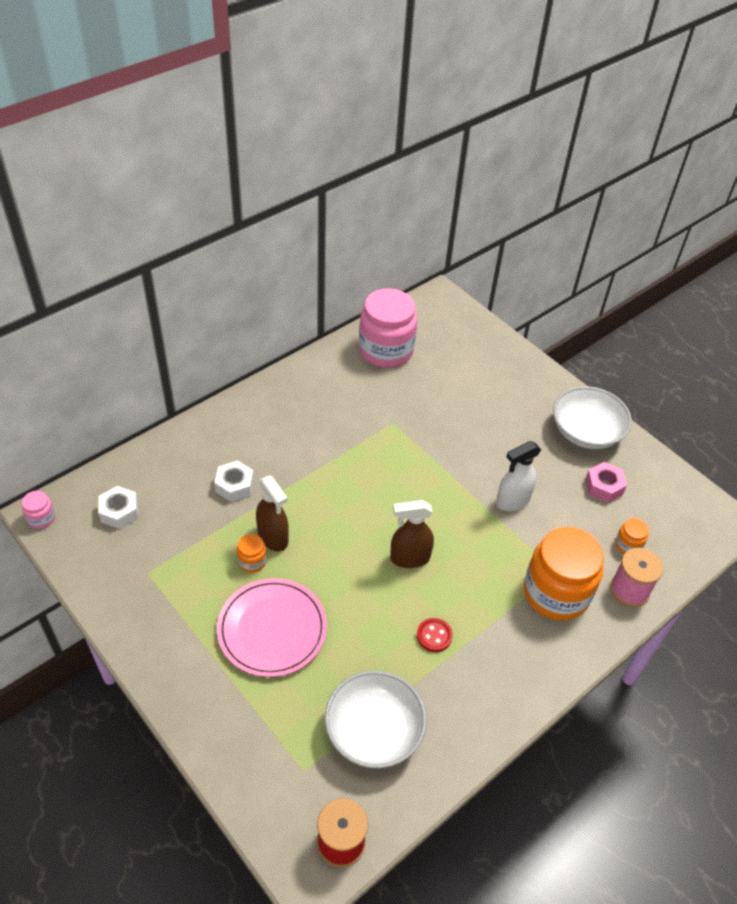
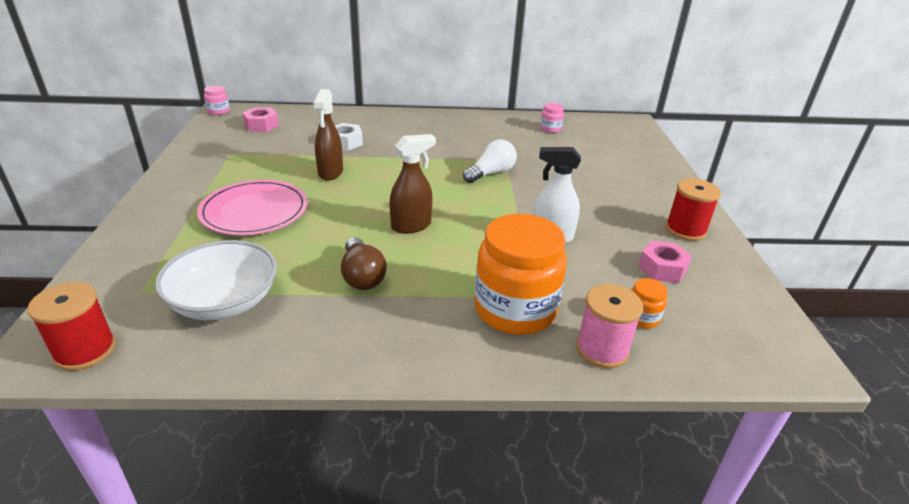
camera: 40 degrees right, 15 degrees down
(119, 512) = (261, 125): white nut -> pink nut
(252, 561) = (298, 176): orange jar -> none
(386, 350) = (550, 129): pink jar -> pink jar, size x0.42
(401, 450) = (491, 173): none -> white light bulb
(409, 558) = (411, 226): brown spray bottle -> brown spray bottle turned 120 degrees clockwise
(434, 636) = (362, 276): red button -> brown light bulb
(586, 432) = (685, 230): white bowl -> red spool

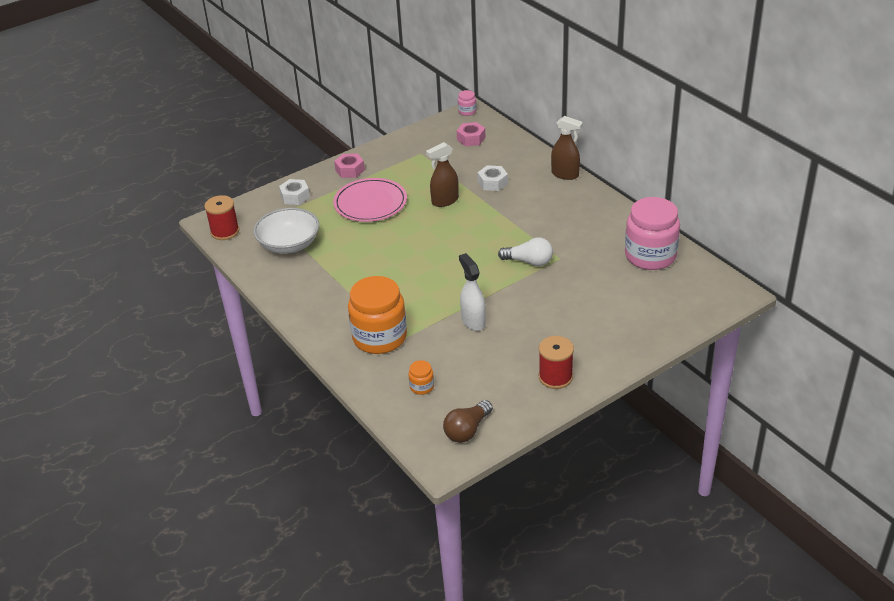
camera: 60 degrees right, 5 degrees up
(138, 254) = (295, 196): none -> white nut
(362, 276) = (353, 272): brown light bulb -> brown light bulb (467, 430)
(411, 226) = (421, 263): brown spray bottle -> brown spray bottle (565, 174)
(550, 129) = (650, 256): pink jar -> pink jar, size x2.36
(602, 349) = (376, 381): pink spool -> none
(662, 268) = (487, 380): pink nut -> pink nut (350, 170)

